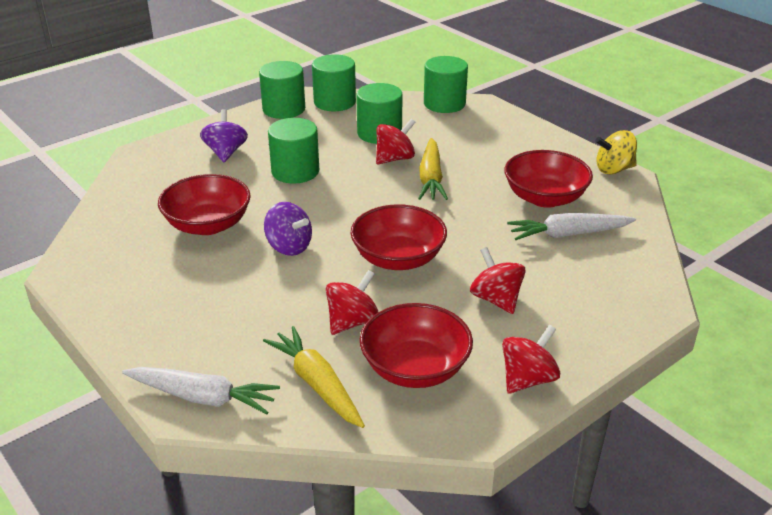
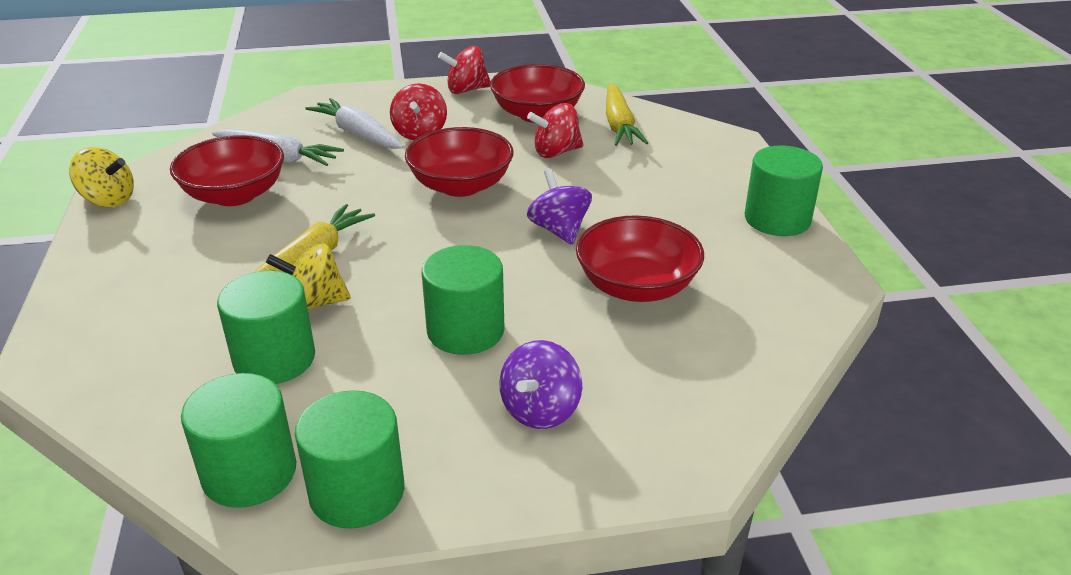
camera: 150 degrees left, 0 degrees up
(202, 397) = (713, 141): white carrot -> white carrot (358, 134)
(394, 159) = (314, 303): red spinning top -> yellow spinning top
(444, 104) = (93, 386): green cylinder -> green cylinder (777, 219)

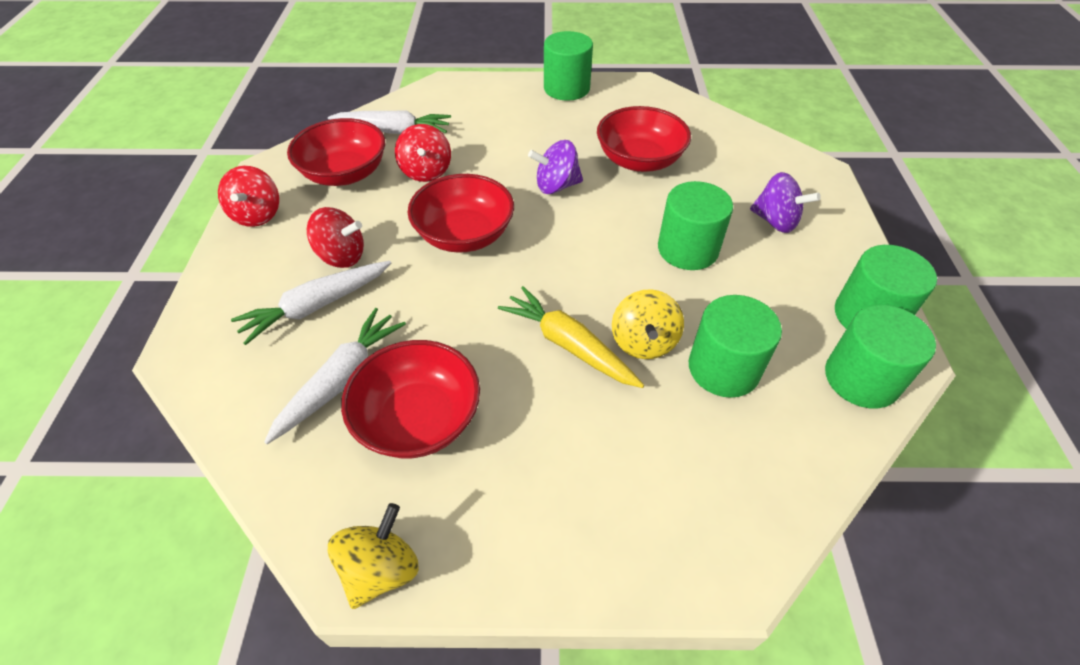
camera: 80 degrees left, 15 degrees up
(619, 125) = (393, 131): yellow carrot -> white carrot

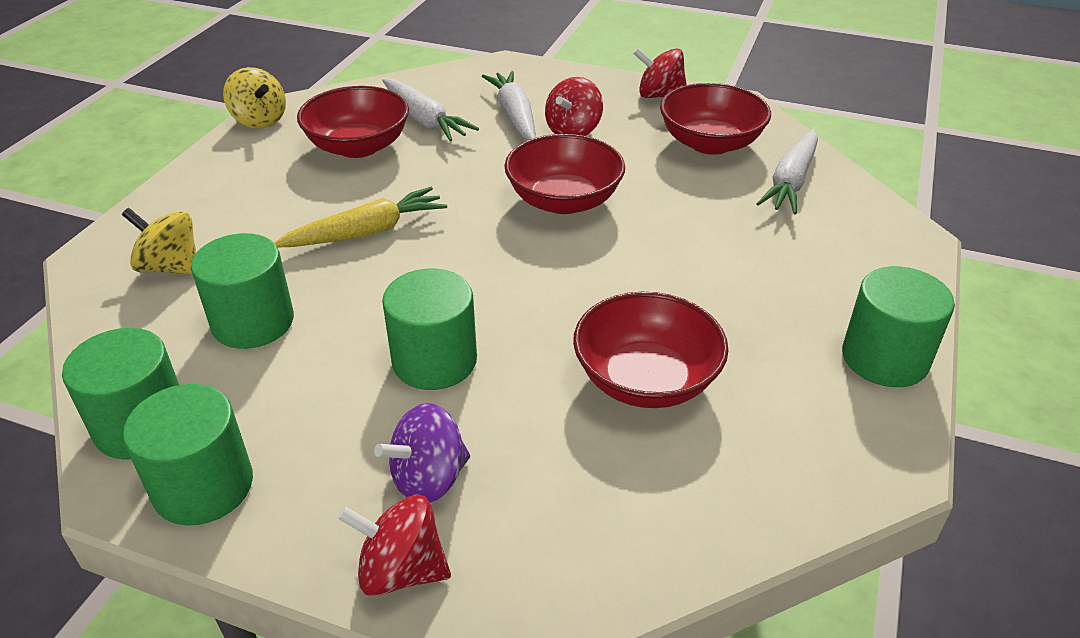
camera: 110 degrees right, 10 degrees down
(426, 171) = (693, 193): red spinning top -> red spinning top (401, 570)
(556, 186) = (620, 284): purple spinning top -> none
(643, 342) = (330, 279): yellow spinning top -> yellow spinning top (171, 267)

